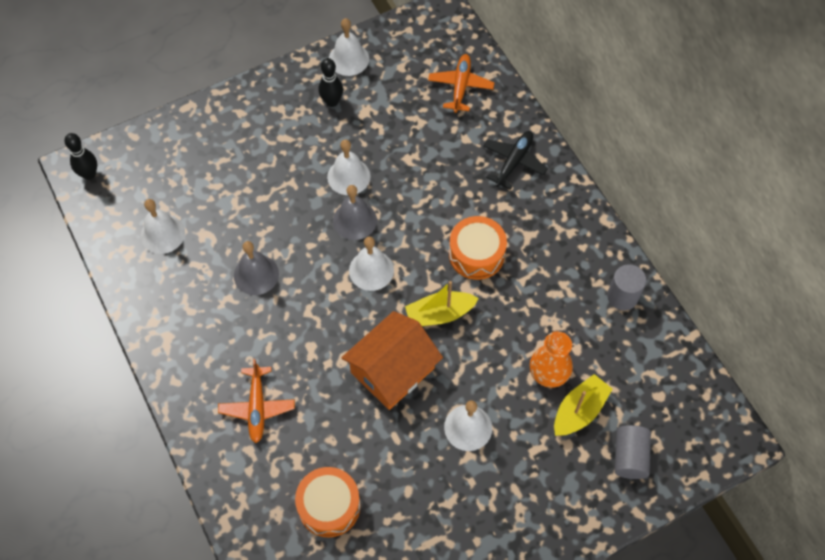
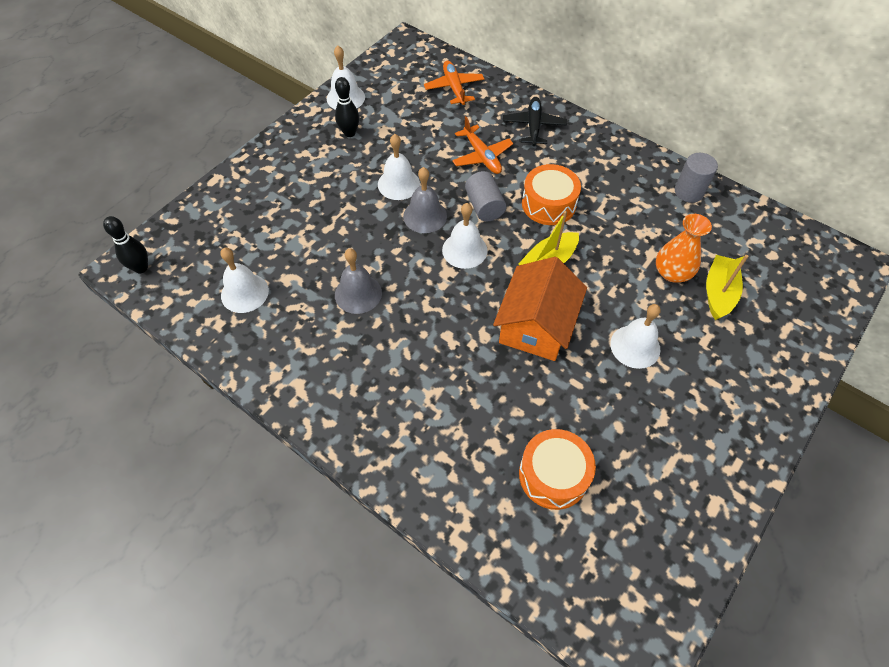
camera: 25 degrees left, 5 degrees down
(257, 407) = (427, 412): orange plane -> orange plane (482, 156)
(629, 457) = (785, 312): grey cylinder -> grey cylinder (484, 206)

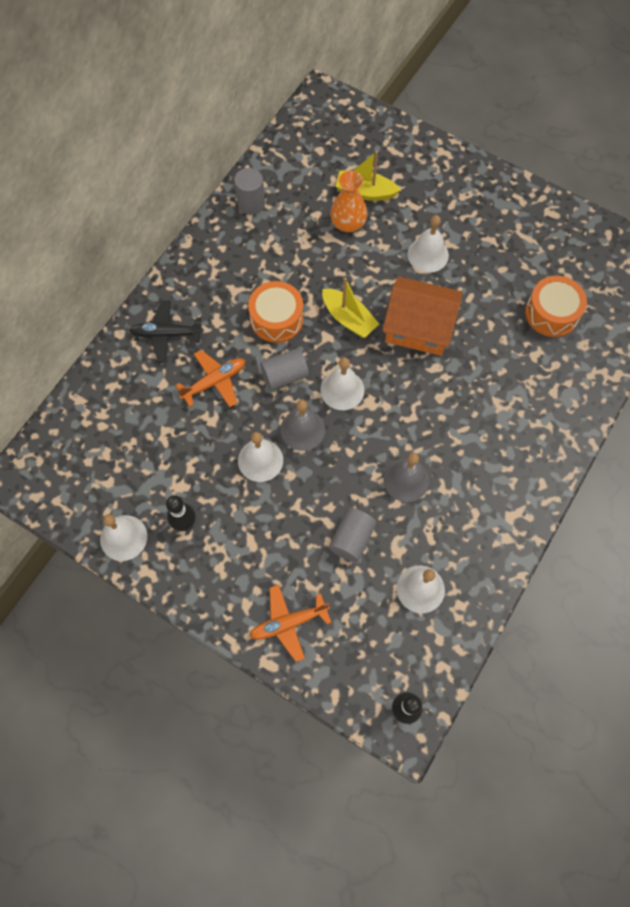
camera: 95 degrees left, 10 degrees up
(307, 244) = (352, 539): none -> grey cylinder
(454, 88) = (104, 417): orange plane -> orange plane (288, 623)

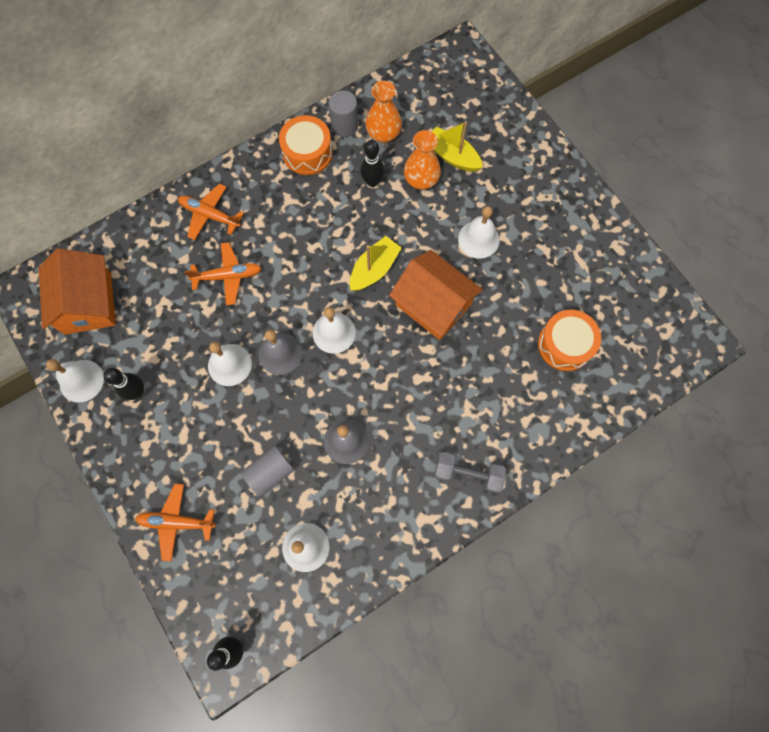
camera: 25 degrees right, 5 degrees up
(90, 464) = (88, 303): none -> orange house
(166, 334) = (210, 215): black plane -> orange plane
(276, 319) = (311, 242): orange drum -> orange drum (307, 153)
(285, 375) = (291, 297): grey cylinder -> none
(291, 196) = (383, 133): none -> orange vase
(304, 243) = (372, 181): none -> black bowling pin
(348, 319) = (374, 269): yellow boat -> yellow boat turned 120 degrees counterclockwise
(529, 459) = (468, 474): none -> grey dumbbell

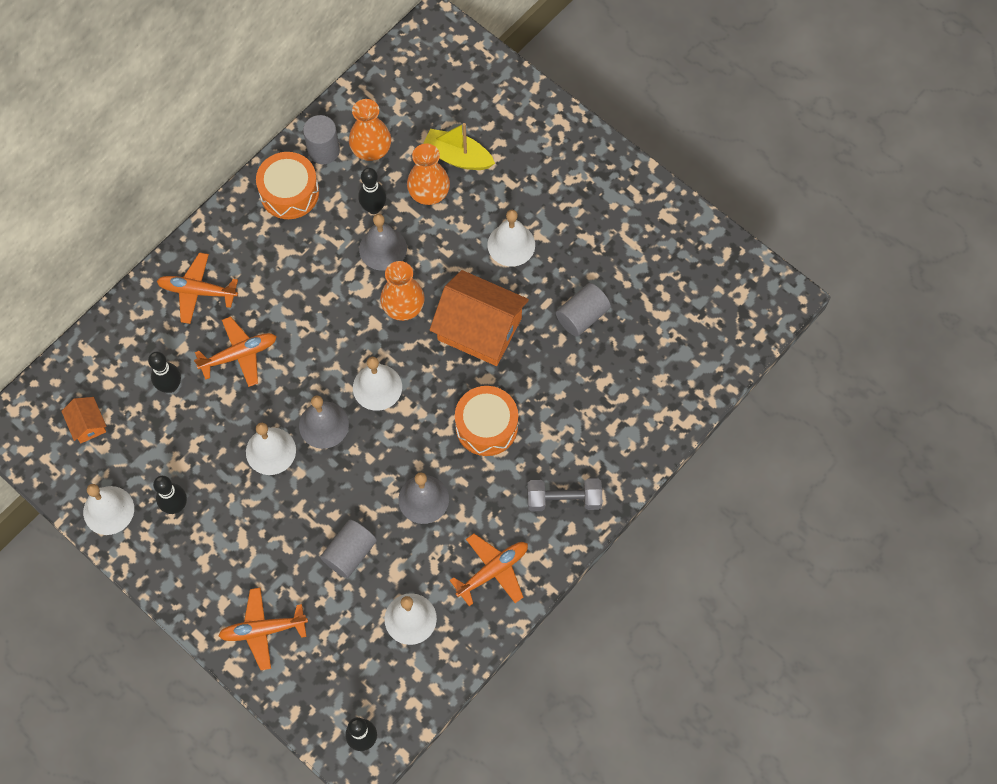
camera: 15 degrees left, 5 degrees down
(88, 303) = (87, 424): orange house -> orange house, size x0.47
(164, 288) = (170, 386): none -> black bowling pin
(370, 217) = (383, 248): none -> grey bell
(374, 269) = (403, 306): yellow boat -> orange vase
(389, 523) = (493, 571): none -> orange plane
(524, 315) = (582, 316): none -> grey cylinder
(565, 345) = (634, 337): orange drum -> orange drum (486, 426)

